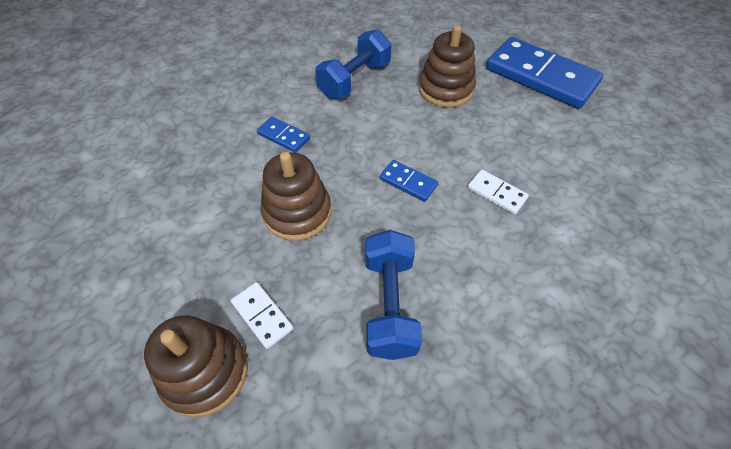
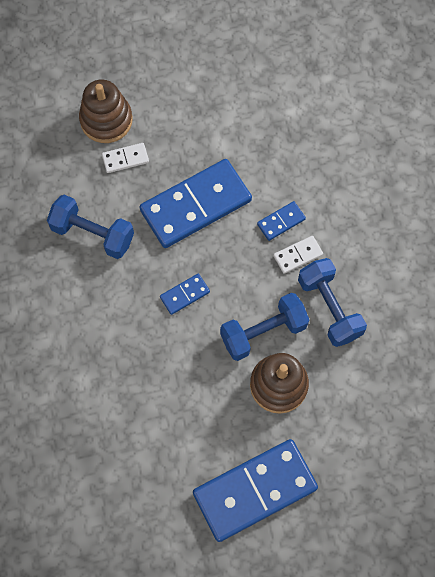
camera: 115 degrees right, 15 degrees up
(297, 212) = (195, 205): brown stacking toy -> blue domino
(406, 113) = (263, 332): none -> blue dumbbell
(496, 193) = (140, 355): white domino -> white domino (298, 255)

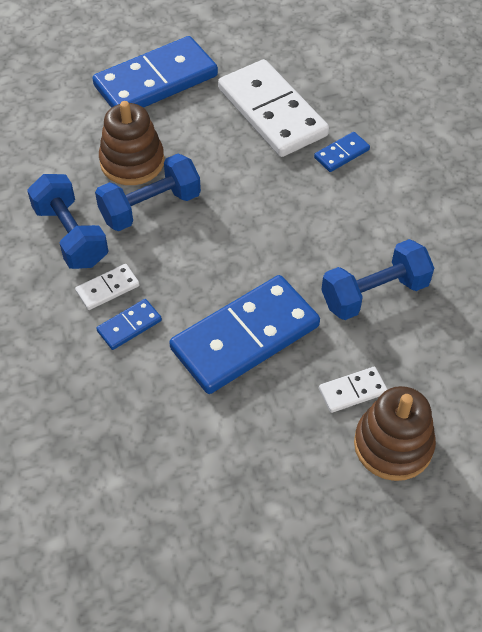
camera: 175 degrees right, 15 degrees down
(93, 234) = (374, 294): blue dumbbell -> blue dumbbell turned 45 degrees counterclockwise
(145, 437) = (272, 112): none -> white domino
(185, 295) = (247, 237): blue domino -> blue domino (341, 154)

